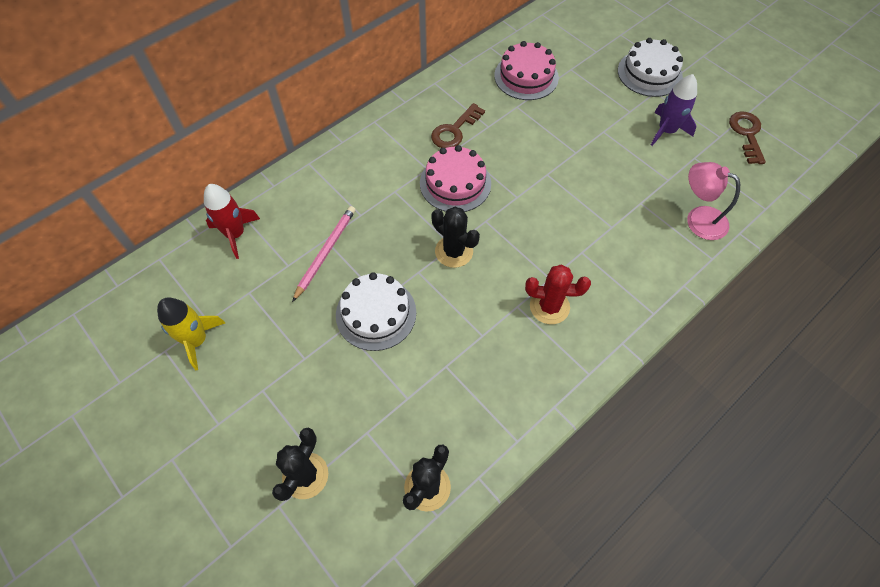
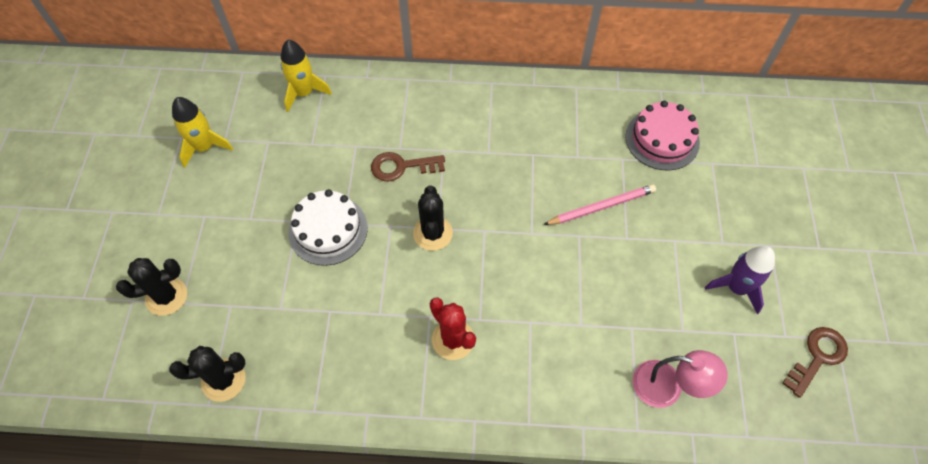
camera: 45 degrees right, 0 degrees up
(235, 234) = (304, 93): red rocket -> yellow rocket
(325, 252) = (345, 156): pink pencil -> pink pencil (601, 206)
(454, 130) = (545, 138): brown key -> brown key (402, 167)
(455, 183) = (496, 181): pink cake -> none
(649, 73) = (787, 224): white cake -> none
(698, 219) = (668, 387): pink lamp -> pink lamp turned 120 degrees clockwise

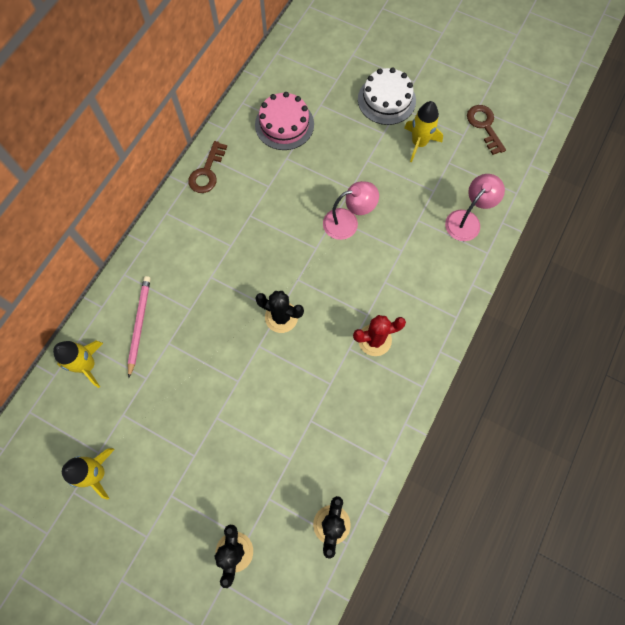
camera: 65 degrees left, 10 degrees up
(328, 230) = (237, 395): white cake -> white cake (386, 100)
(402, 167) = (209, 315): brown key -> brown key (207, 172)
(582, 252) = (348, 222): none -> pink lamp
(601, 206) = (318, 191): pink pencil -> pink pencil (139, 324)
(736, 288) = (419, 143): purple rocket -> yellow rocket

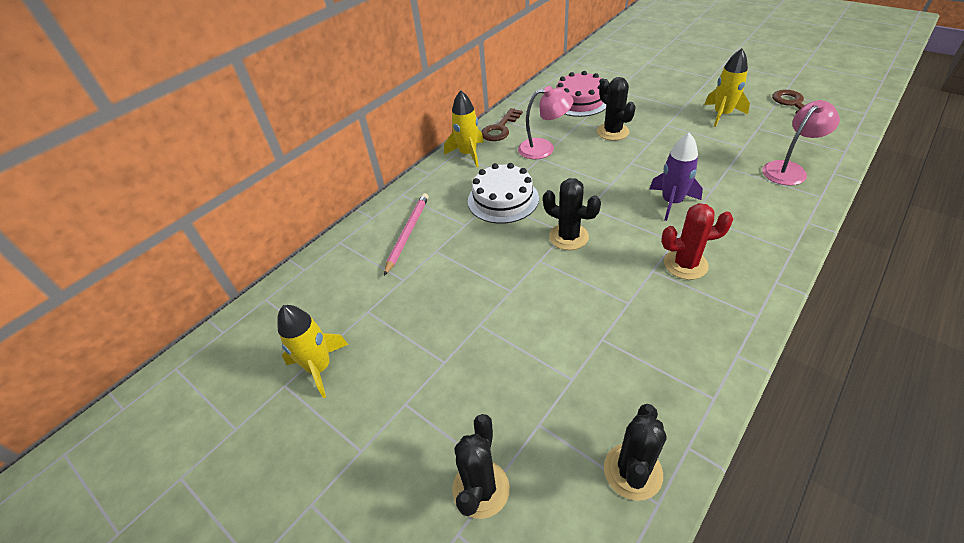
camera: 15 degrees right, 25 degrees down
(87, 365) = (342, 263): yellow rocket -> yellow rocket (468, 154)
(317, 173) = (612, 132): none -> black cactus
(348, 222) = (647, 166): pink lamp -> pink lamp (544, 148)
(367, 269) = (671, 202): none -> purple rocket
(386, 100) = (684, 87): white cake -> white cake (503, 199)

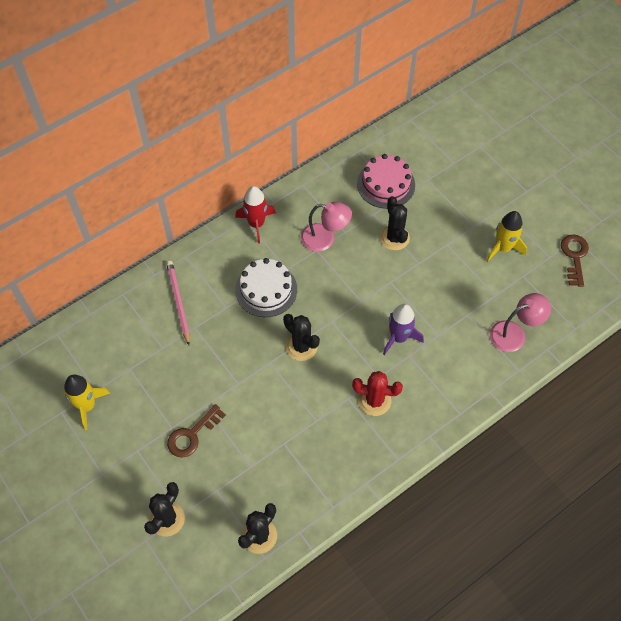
camera: 10 degrees right, 15 degrees up
(407, 233) = (178, 302): pink pencil -> pink pencil turned 45 degrees counterclockwise
(468, 154) = (256, 224): yellow rocket -> red rocket
(500, 128) = (297, 199): brown key -> brown key (192, 435)

